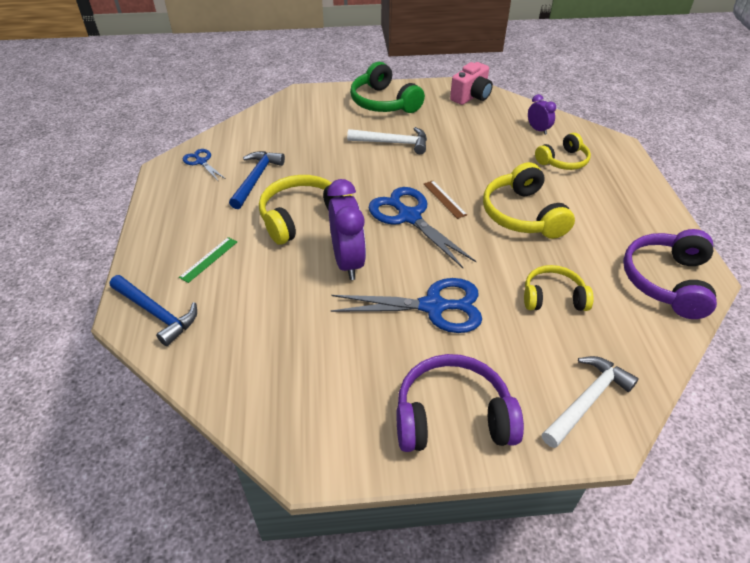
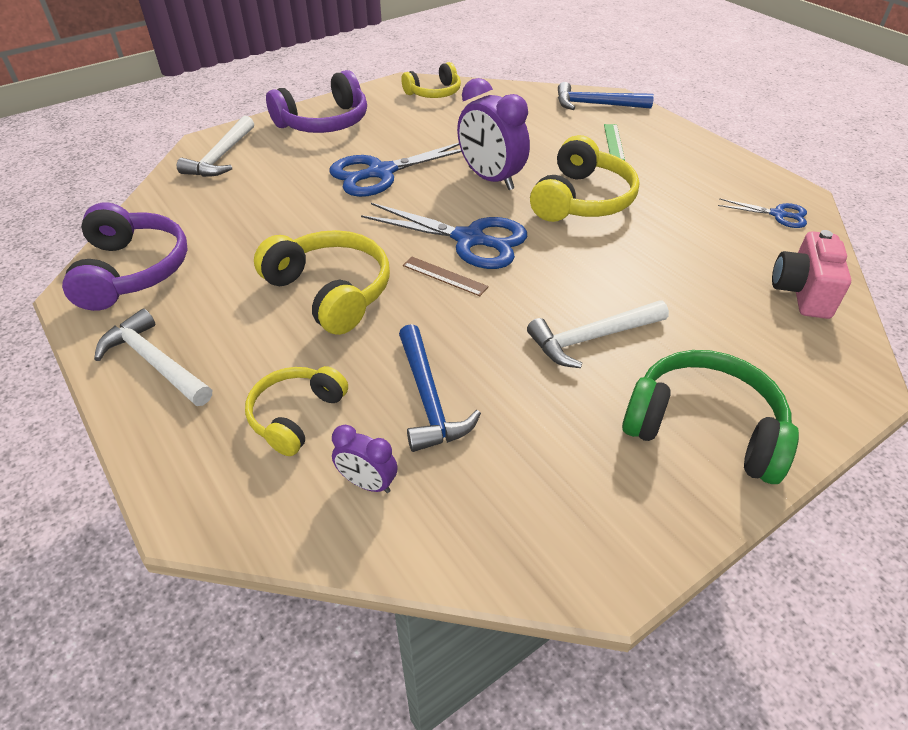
camera: 150 degrees right, 0 degrees up
(256, 179) = (688, 219): blue hammer -> blue hammer (429, 398)
(471, 97) = (560, 534): pink camera -> pink camera (801, 293)
(553, 297) = (266, 215): yellow headphones -> yellow headphones (434, 93)
(641, 209) = (155, 362): none -> white hammer

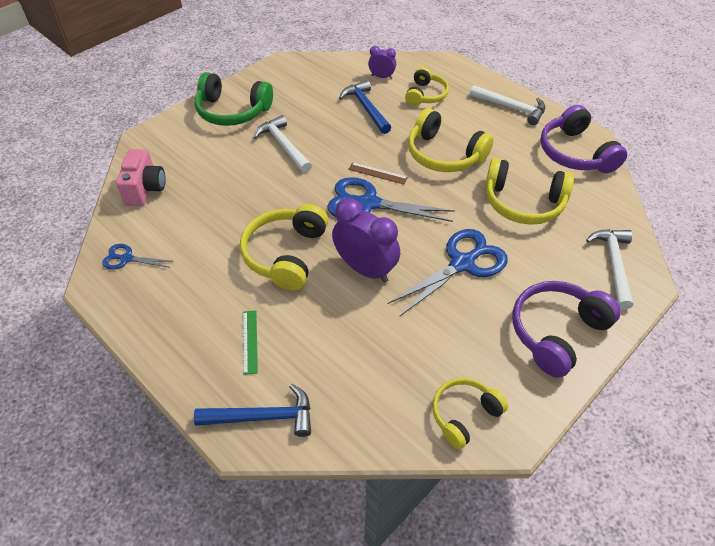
camera: 170 degrees right, 5 degrees up
(266, 219) = (523, 203): none -> yellow headphones
(592, 338) = (283, 146): white hammer -> white hammer turned 90 degrees counterclockwise

